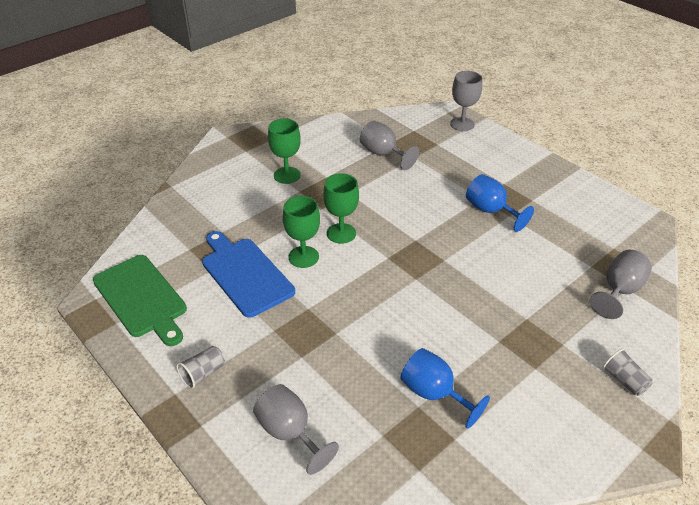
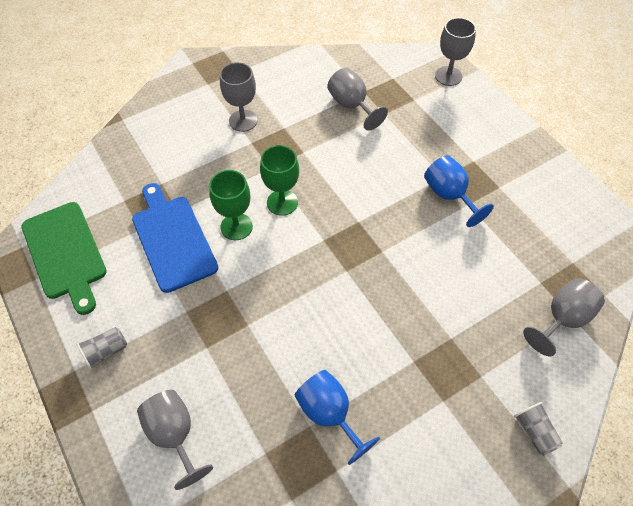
camera: 10 degrees right, 15 degrees up
(287, 175) = (243, 121): green goblet -> grey goblet

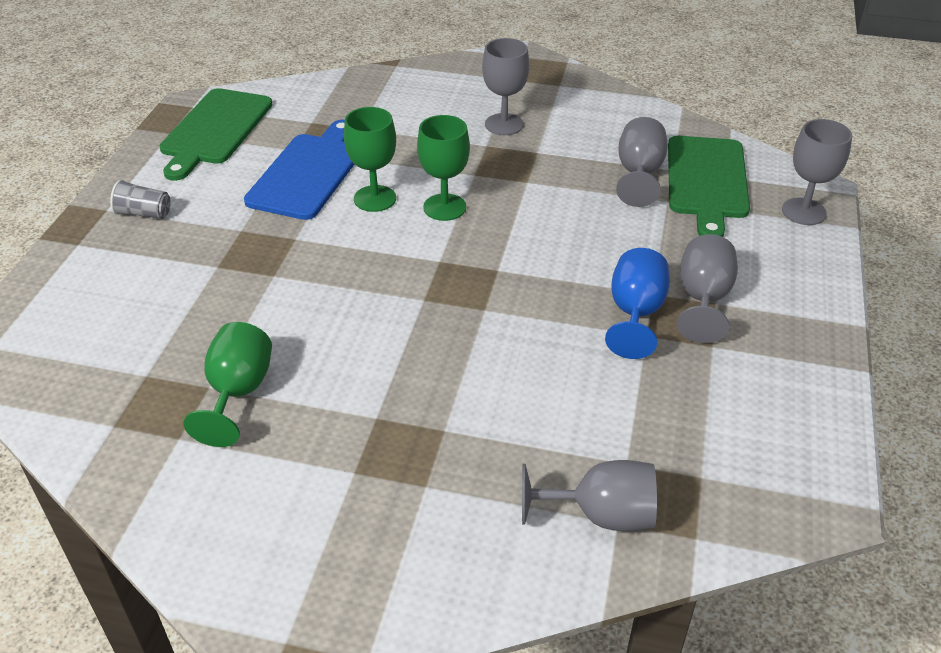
camera: 45 degrees right, 15 degrees down
(174, 435) = (104, 306): grey goblet -> grey goblet (703, 299)
(329, 414) = (238, 393): blue goblet -> green goblet
(387, 87) = (706, 181): none -> green cutting board
(534, 432) = (406, 580): grey cup -> none

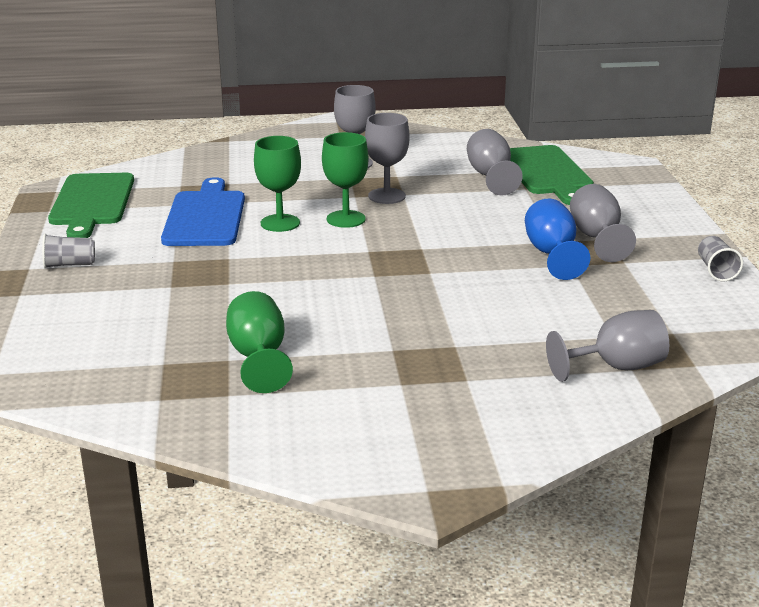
camera: 20 degrees left, 15 degrees down
(803, 211) = (633, 179): grey goblet -> grey goblet (387, 196)
(816, 387) = (716, 270): none -> grey cup

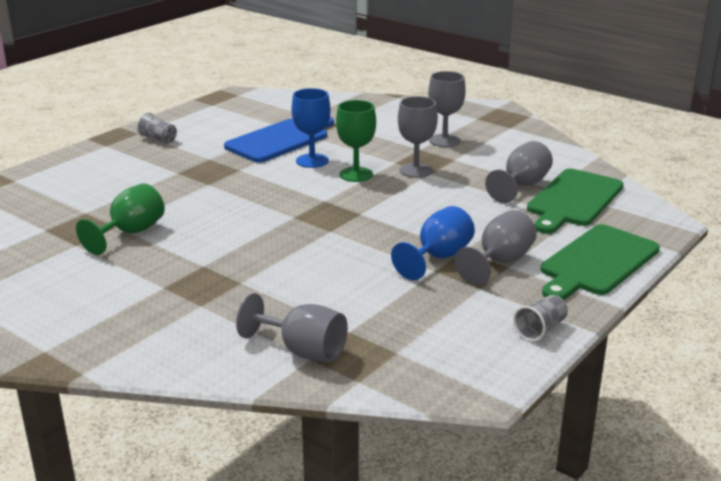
camera: 45 degrees right, 0 degrees up
(92, 202) = (241, 108): green cutting board -> green cutting board (597, 262)
(280, 223) = (312, 161): green goblet -> blue goblet

